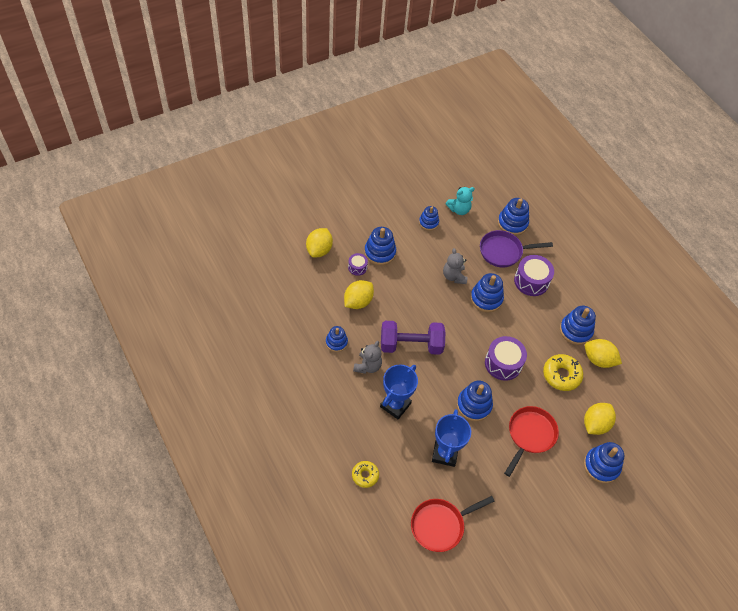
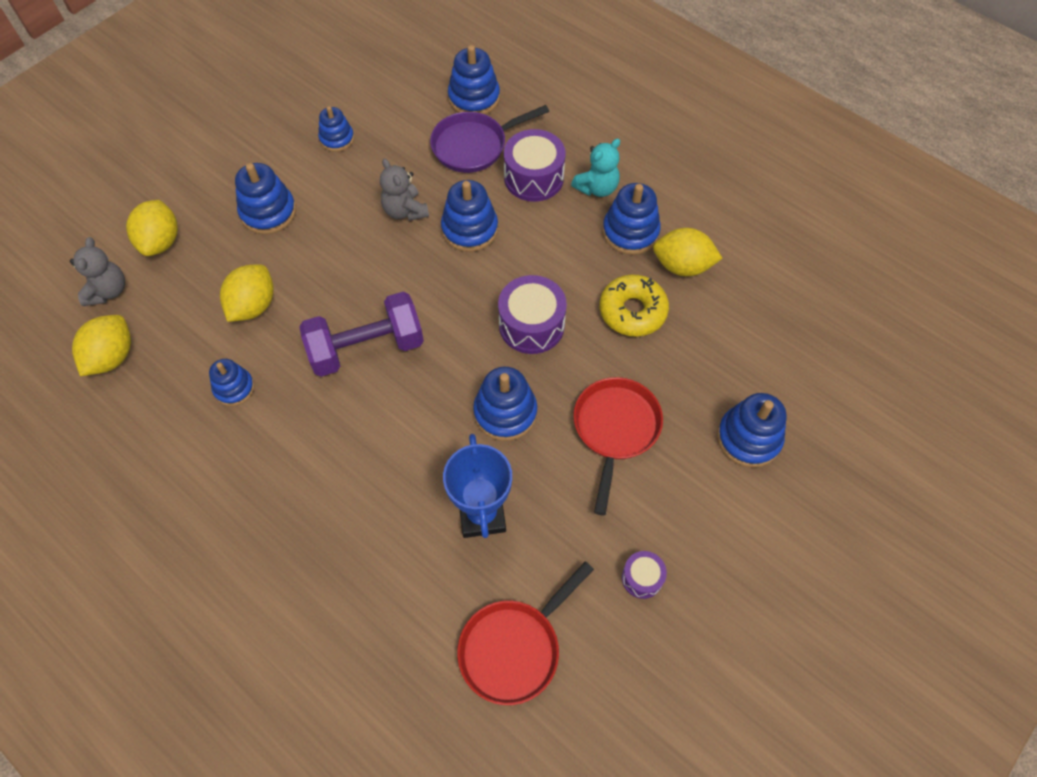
camera: 15 degrees left, 5 degrees up
(357, 267) = (236, 249): purple drum -> purple drum (642, 578)
(365, 475) = (352, 608): yellow donut -> none
(367, 366) = (301, 410): grey teddy bear -> grey teddy bear (108, 291)
(395, 405) = (370, 461): blue trophy -> none
(459, 209) = (381, 103): turquoise teddy bear -> turquoise teddy bear (597, 188)
(595, 424) = (714, 372): yellow lemon -> yellow lemon (112, 357)

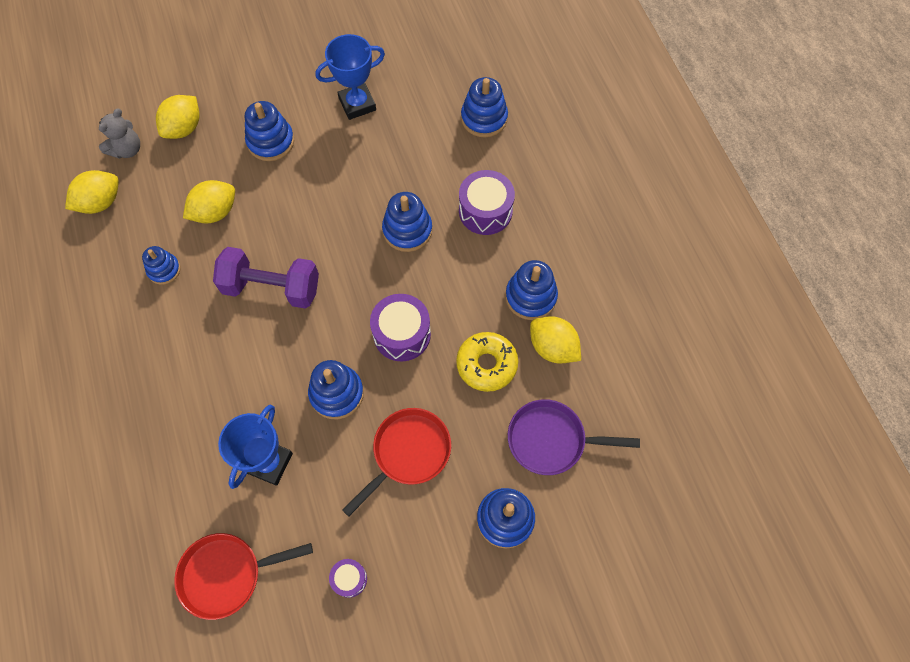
camera: 30 degrees right, 5 degrees up
(337, 139) = (357, 104): blue stacking toy -> blue trophy
(405, 211) = (369, 190): grey teddy bear -> none
(474, 146) = (456, 160): purple pan -> purple pan (551, 440)
(597, 188) = (530, 245): turquoise teddy bear -> none

